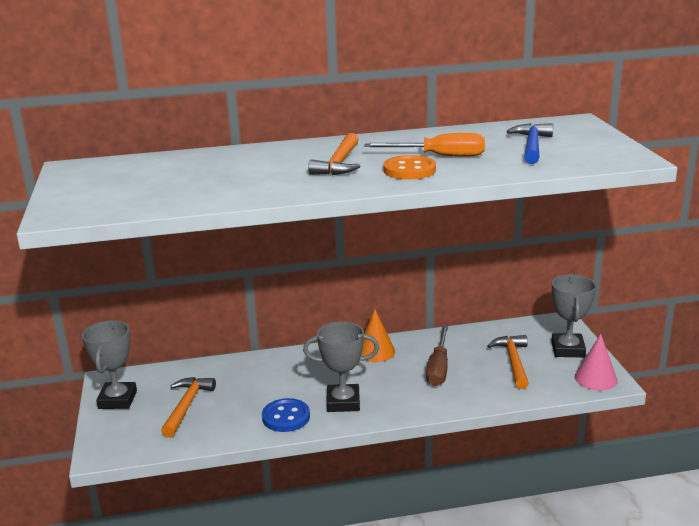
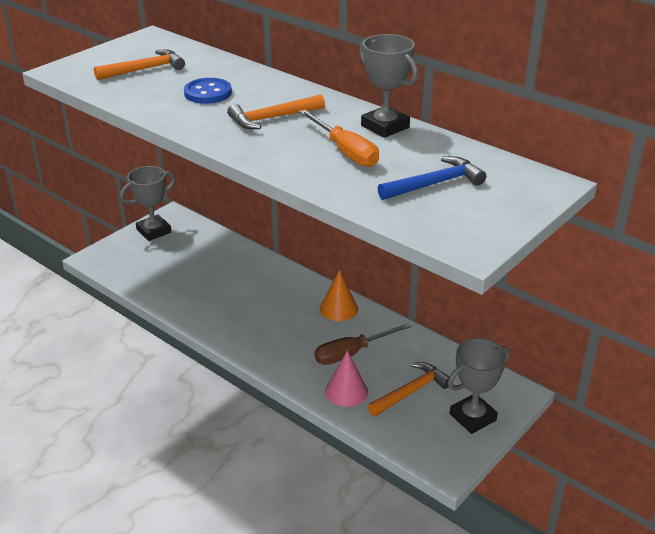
camera: 50 degrees right, 10 degrees up
(186, 406) = (174, 262): orange hammer -> orange hammer (144, 69)
(286, 417) = (204, 311): blue button -> blue button (208, 93)
(343, 402) = (250, 328): grey trophy -> grey trophy (385, 127)
(409, 170) = (293, 151): orange button -> none
(595, 378) = (441, 455): pink cone -> pink cone (346, 391)

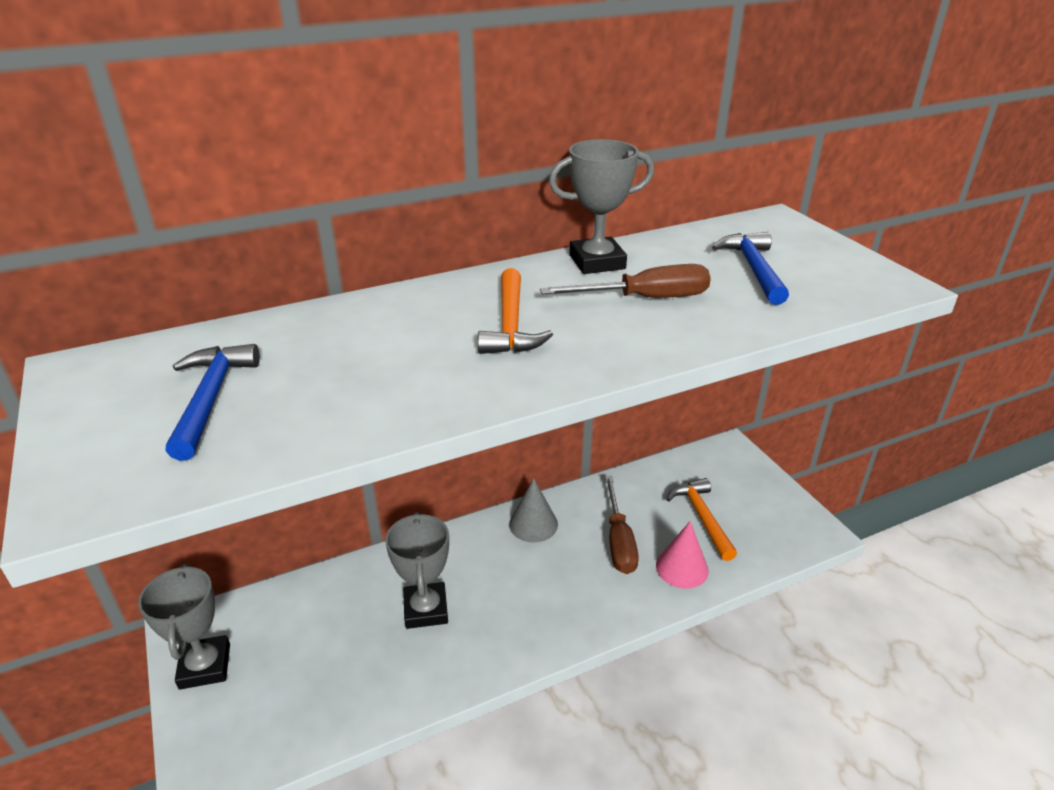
camera: 65 degrees left, 0 degrees up
(144, 69) = (211, 399): orange hammer -> blue hammer
(208, 93) = (376, 357): blue button -> none
(339, 309) = (533, 524): orange cone -> grey cone
(345, 151) = (645, 298): orange screwdriver -> brown screwdriver
(472, 417) = (755, 489): grey trophy -> grey trophy (426, 609)

